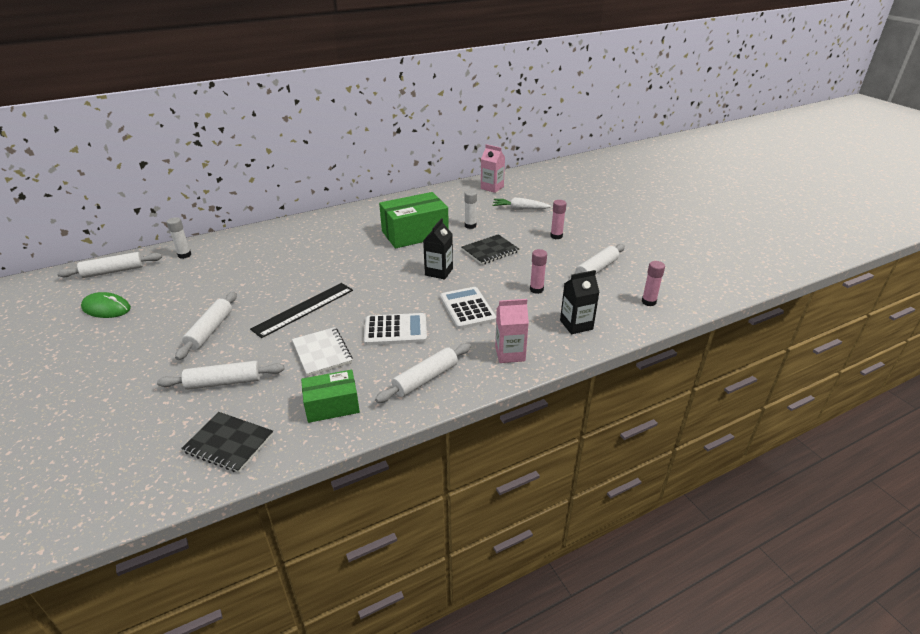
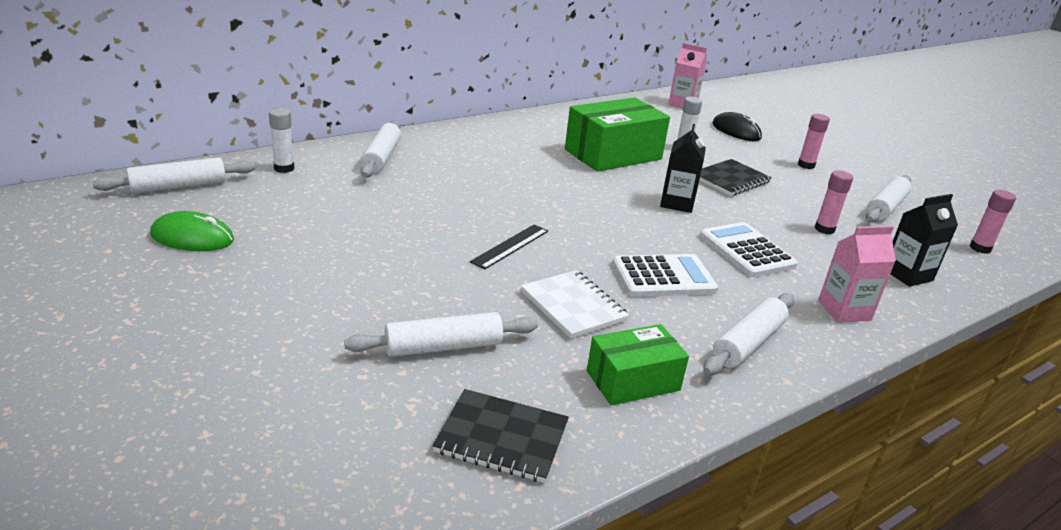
camera: 10 degrees left, 5 degrees down
(210, 331) = (381, 273): white rolling pin -> white rolling pin (382, 157)
(303, 309) = (510, 246): black ruler -> black ruler, size x0.63
(519, 209) = (736, 131): white carrot -> black mouse

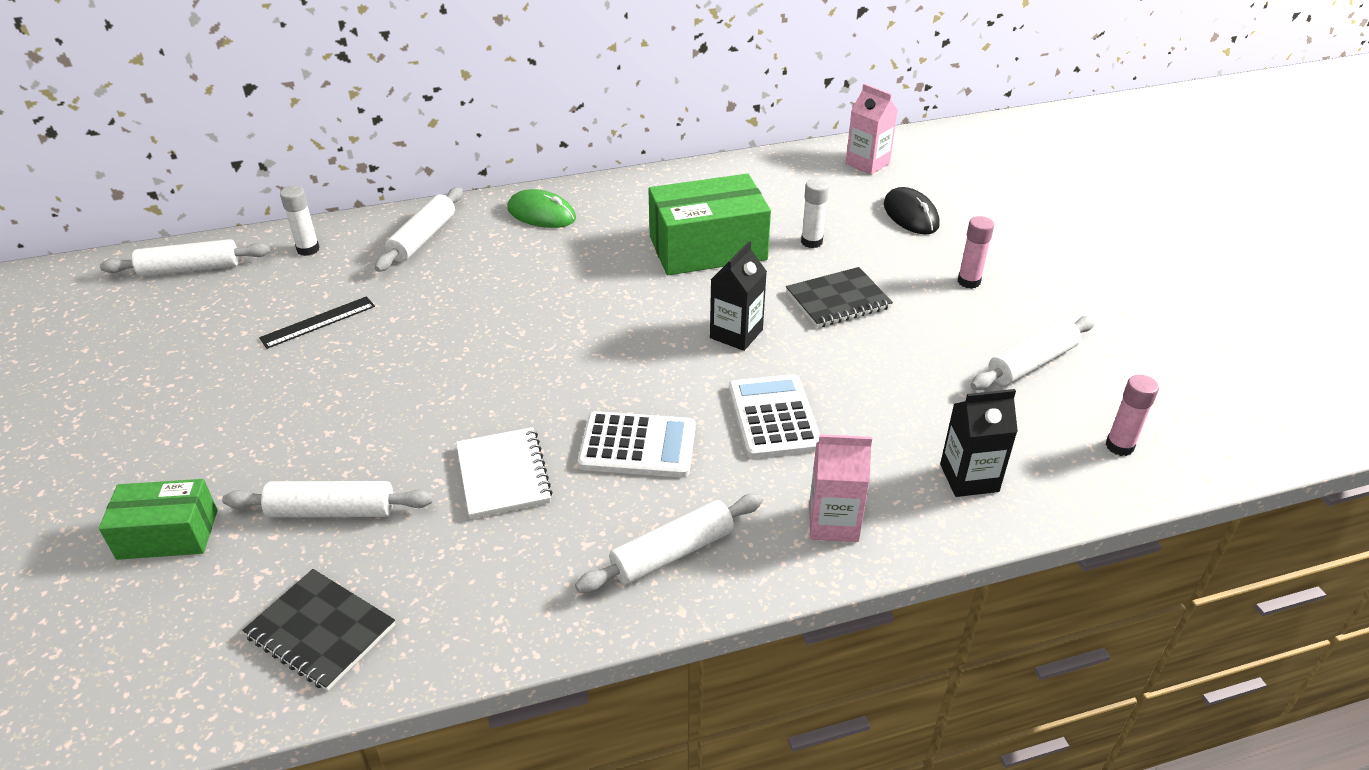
camera: 20 degrees right, 10 degrees up
(192, 237) = (168, 340): green mouse -> green mouse (541, 214)
(510, 246) = (487, 382): black ruler -> black ruler (318, 322)
(633, 380) = (502, 583): green box -> green box (168, 534)
(824, 229) = (909, 393): pink glue stick -> none

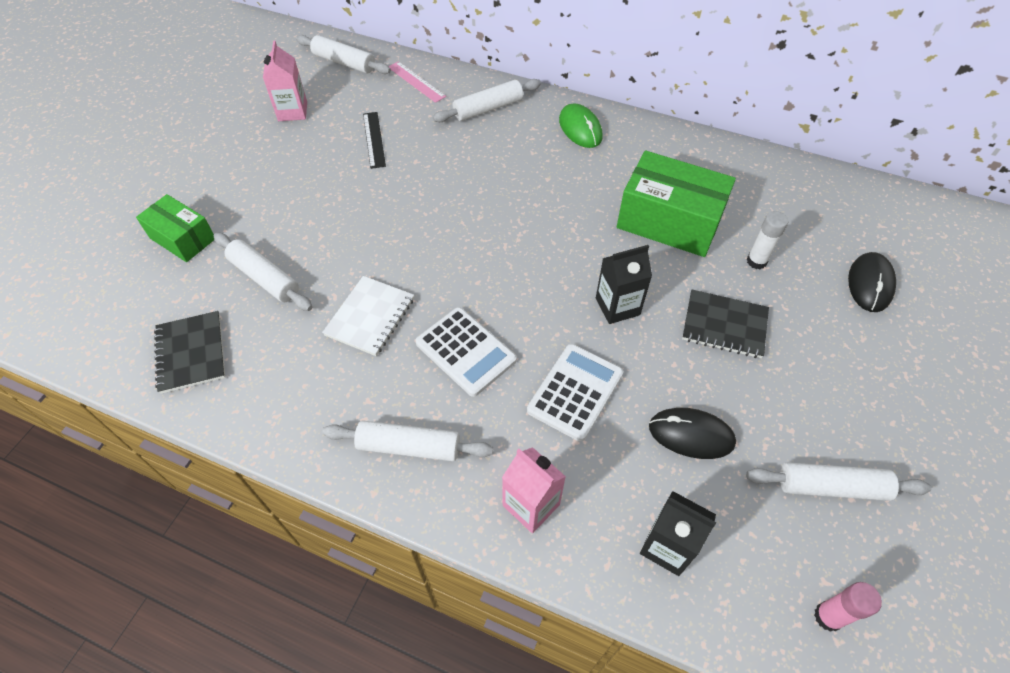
camera: 40 degrees right, 15 degrees up
(308, 249) = (416, 82): white glue stick -> pink ruler
(318, 322) = (374, 139): black ruler -> black ruler turned 75 degrees clockwise
(867, 163) = (882, 214): pink carton -> pink carton (292, 111)
(899, 391) = (691, 435): none -> black mouse
(968, 281) = (856, 376): pink glue stick -> none

